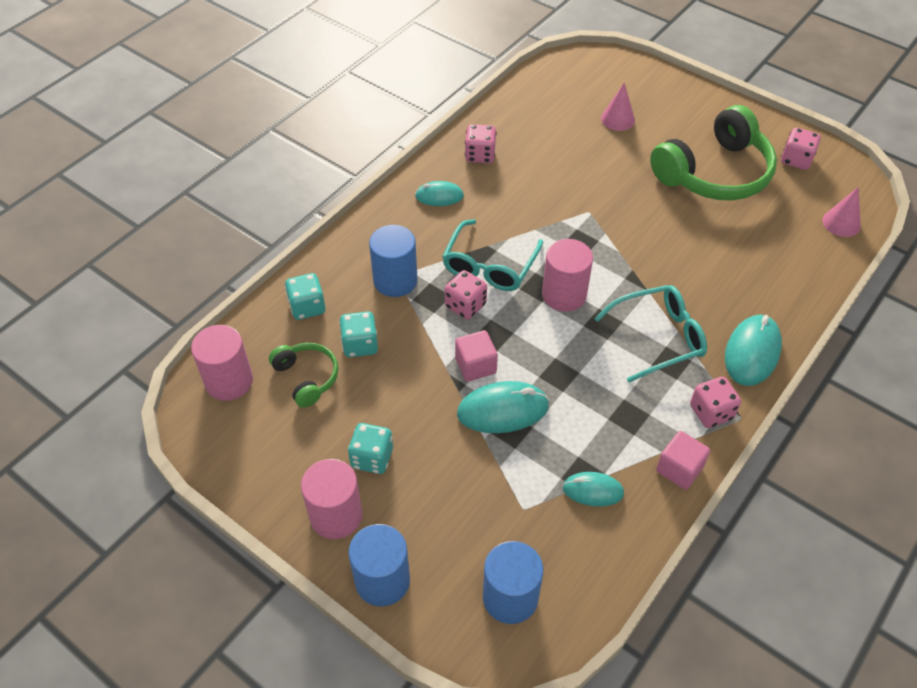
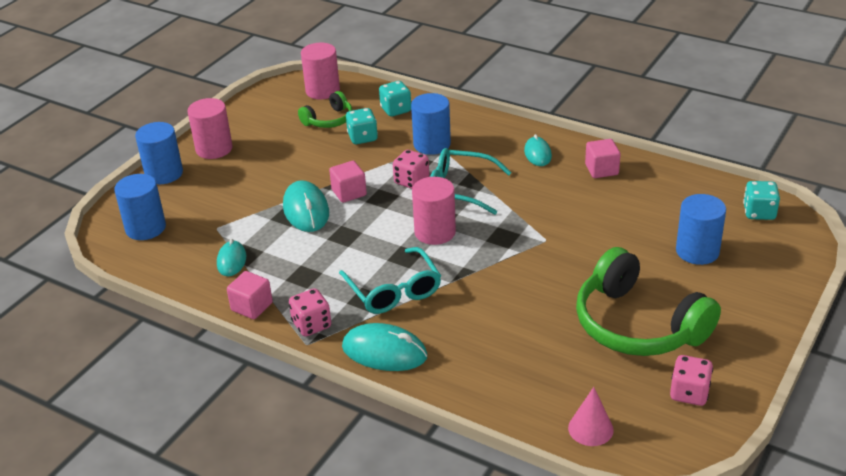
camera: 85 degrees right, 15 degrees down
(372, 458) = (260, 156): turquoise dice -> turquoise dice (759, 212)
(480, 155) = (601, 170): pink dice -> pink cube
(617, 119) = (697, 251): pink cone -> blue cylinder

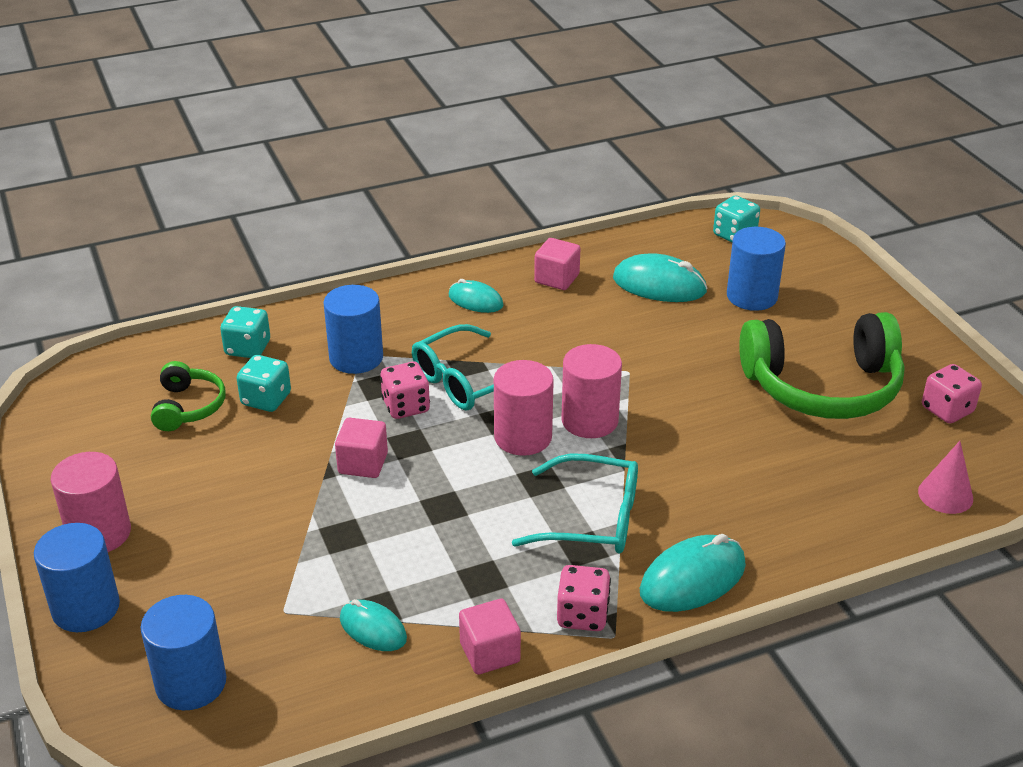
camera: 55 degrees left, 0 degrees up
(306, 210) = (351, 514): turquoise mouse -> turquoise mouse (659, 285)
(322, 90) = (116, 381): pink cylinder -> pink cylinder (589, 420)

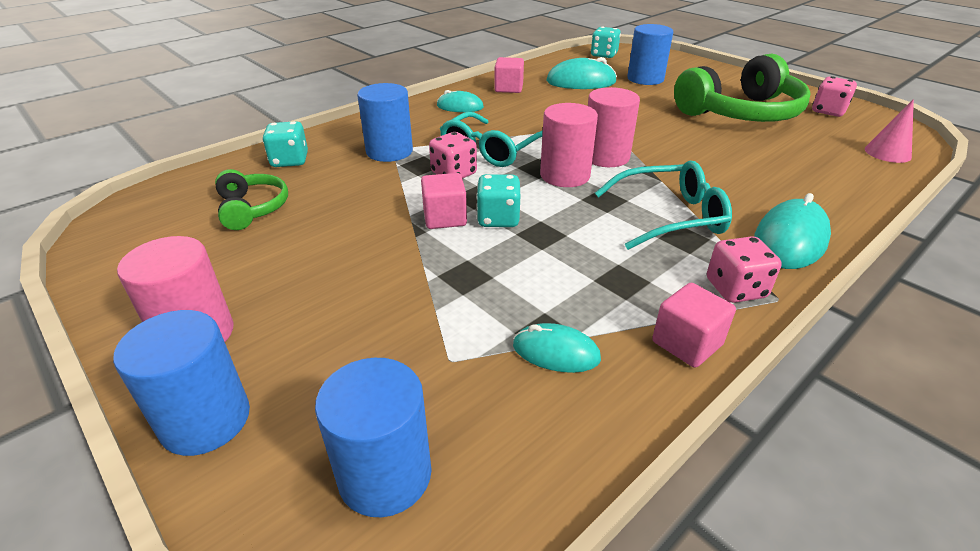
camera: 20 degrees left, 0 degrees up
(266, 399) = (326, 190): turquoise dice -> turquoise dice (498, 219)

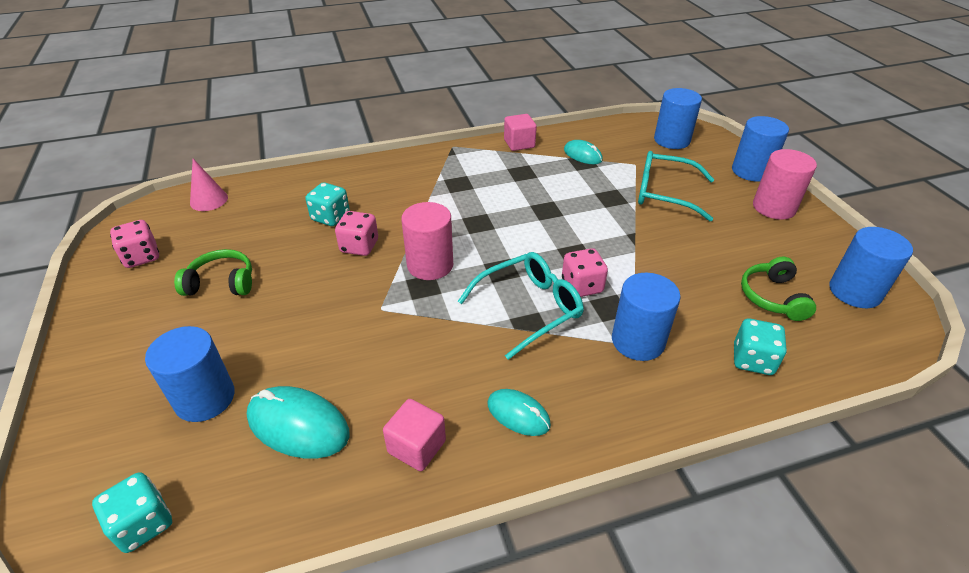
camera: 155 degrees left, 5 degrees up
(146, 236) = (854, 291): none -> blue cylinder
(445, 218) = (608, 242): pink cube -> none
(498, 219) = (568, 230): turquoise dice -> turquoise dice (330, 217)
(565, 175) = (486, 255): pink cylinder -> none
(669, 216) = (449, 199): turquoise glasses -> turquoise glasses (665, 193)
(735, 289) = (467, 155): pink dice -> pink dice (359, 246)
(740, 113) = (221, 283): green headphones -> green headphones, size x0.50
(790, 240) = (399, 167): turquoise mouse -> none

